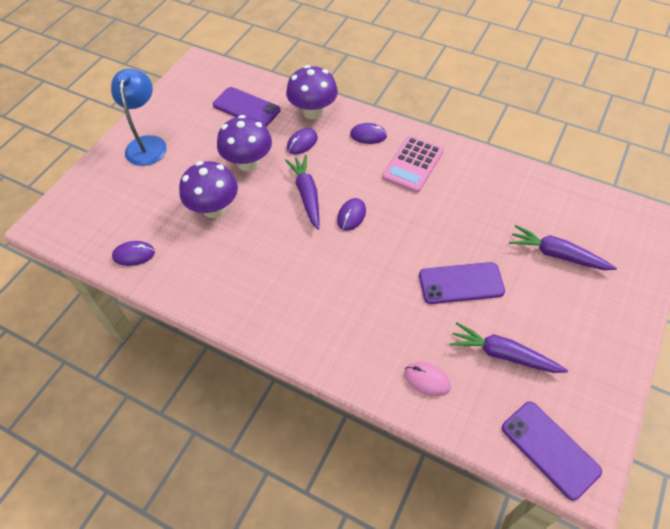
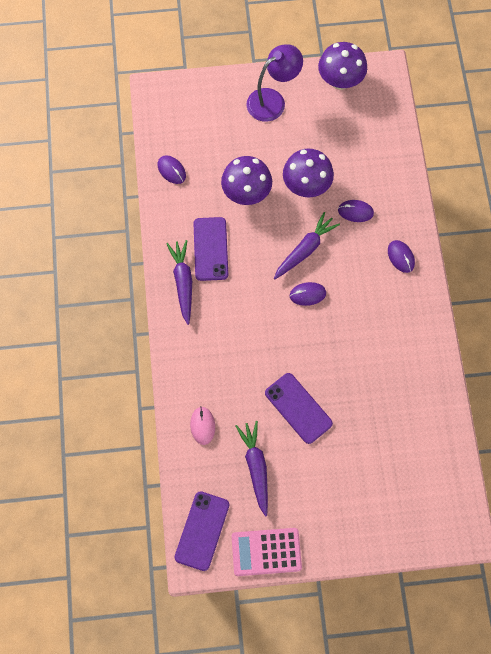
camera: 55 degrees right, 15 degrees up
(147, 144) = (272, 100): blue lamp -> purple lamp
(246, 108) = (363, 144): purple phone -> purple phone (210, 249)
(313, 112) = (396, 197): purple mushroom -> purple mushroom (340, 81)
(413, 164) = (393, 310): pink calculator -> pink calculator (266, 551)
(557, 255) = (374, 467): purple carrot -> purple carrot (183, 282)

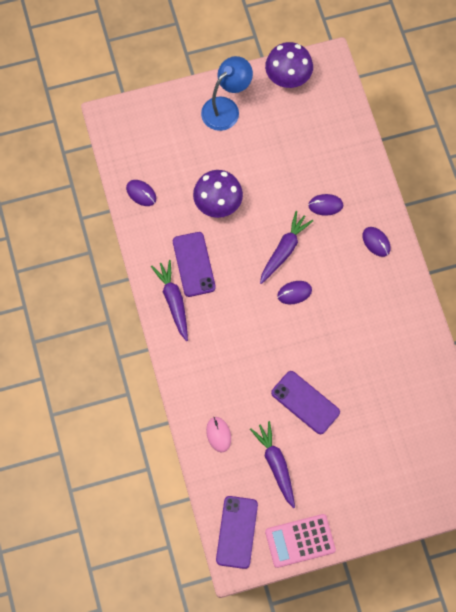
camera: 10 degrees left, 0 degrees up
(272, 100) = (226, 108): purple lamp -> blue lamp
(306, 186) = (274, 188): purple mushroom -> none

